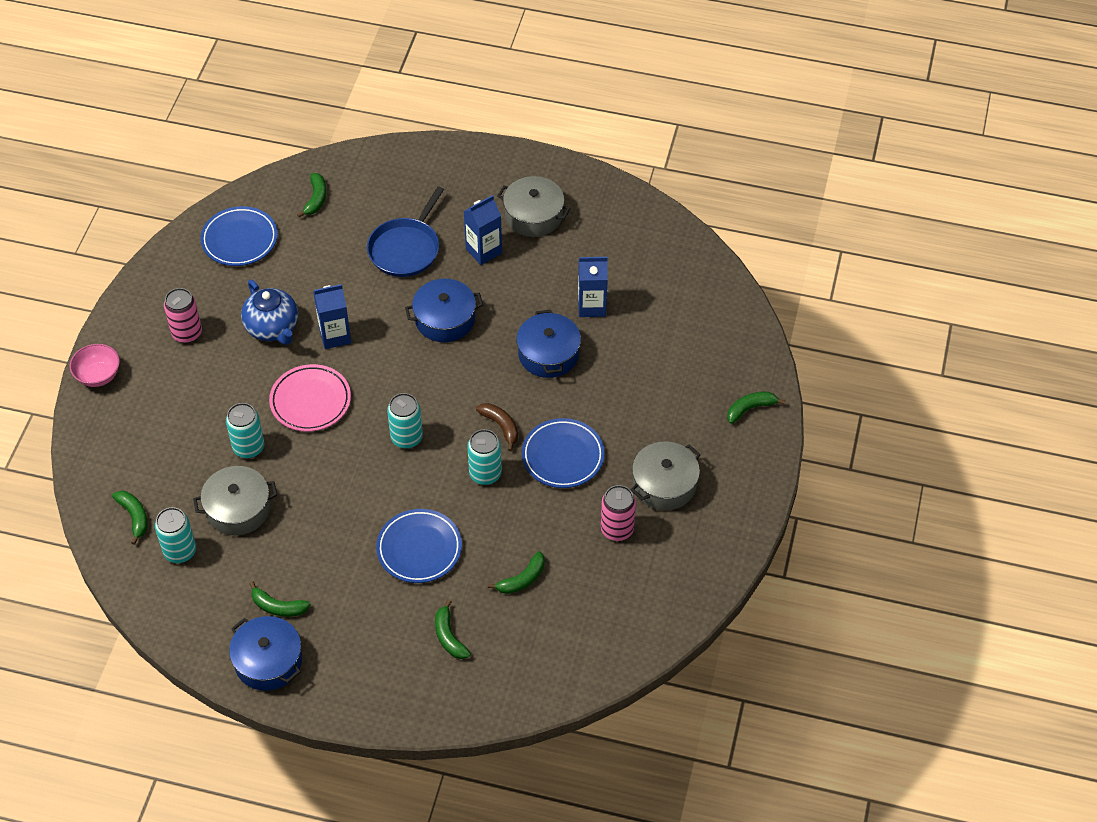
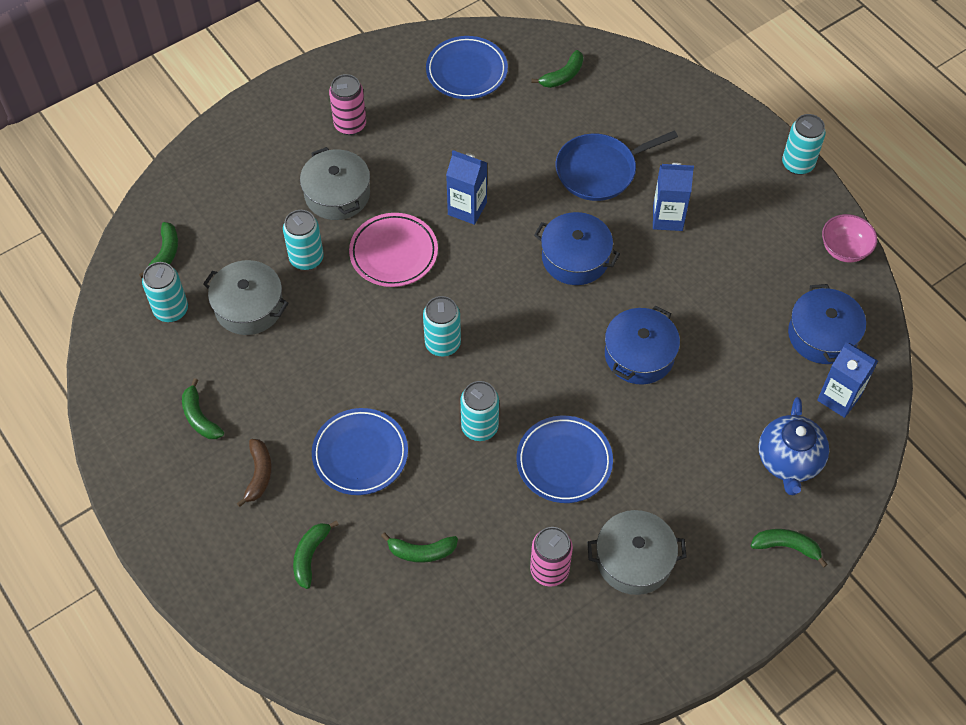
camera: 40 degrees right, 5 degrees up
(98, 376) = (249, 114): pink bowl -> pink bowl (844, 249)
(268, 661) = (148, 460): blue pot -> blue pot (822, 335)
(273, 328) = (422, 167): blue teapot -> blue teapot (788, 461)
(501, 426) = (534, 393): brown banana -> brown banana (259, 474)
(533, 215) = (744, 214): grey pot -> grey pot (337, 194)
(539, 158) = (797, 164): none -> turquoise can
(592, 306) = (721, 337): blue carton -> blue carton (839, 398)

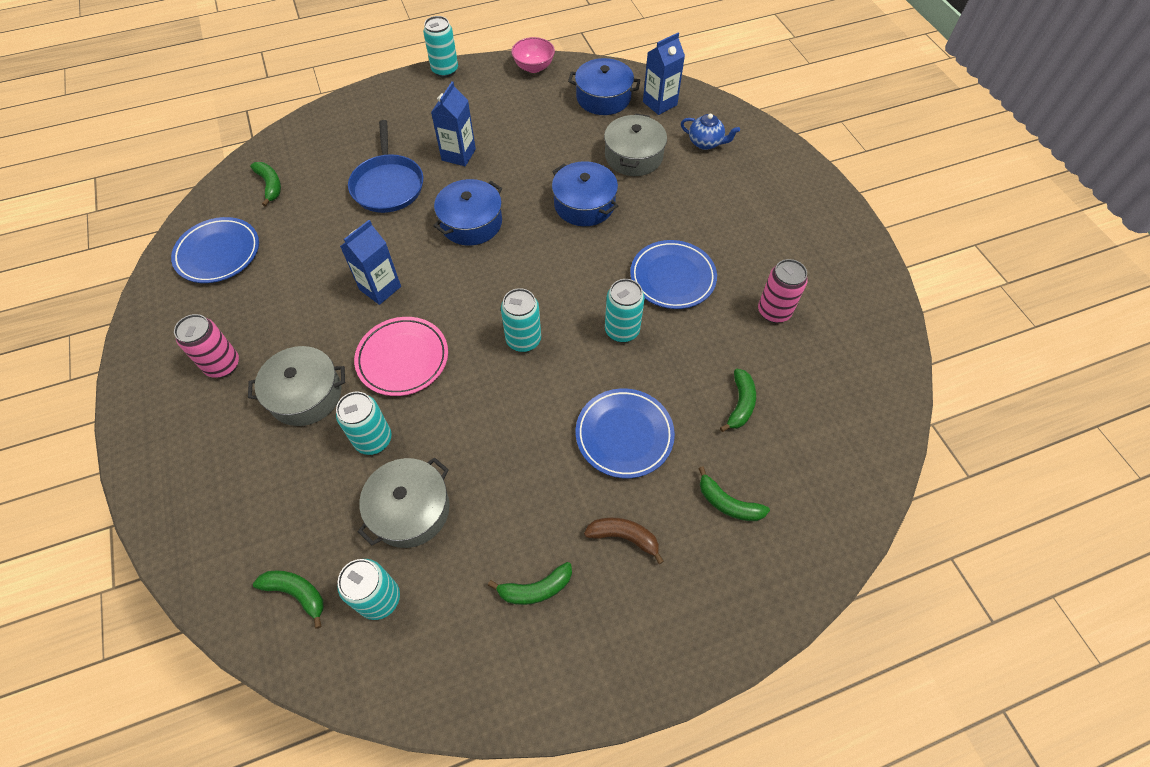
camera: 75 degrees left, 0 degrees up
(634, 560) = (773, 253): grey pot -> grey pot (633, 156)
(786, 546) = (776, 162): green banana -> none
(788, 461) = (705, 143): blue teapot -> blue teapot, size x0.65

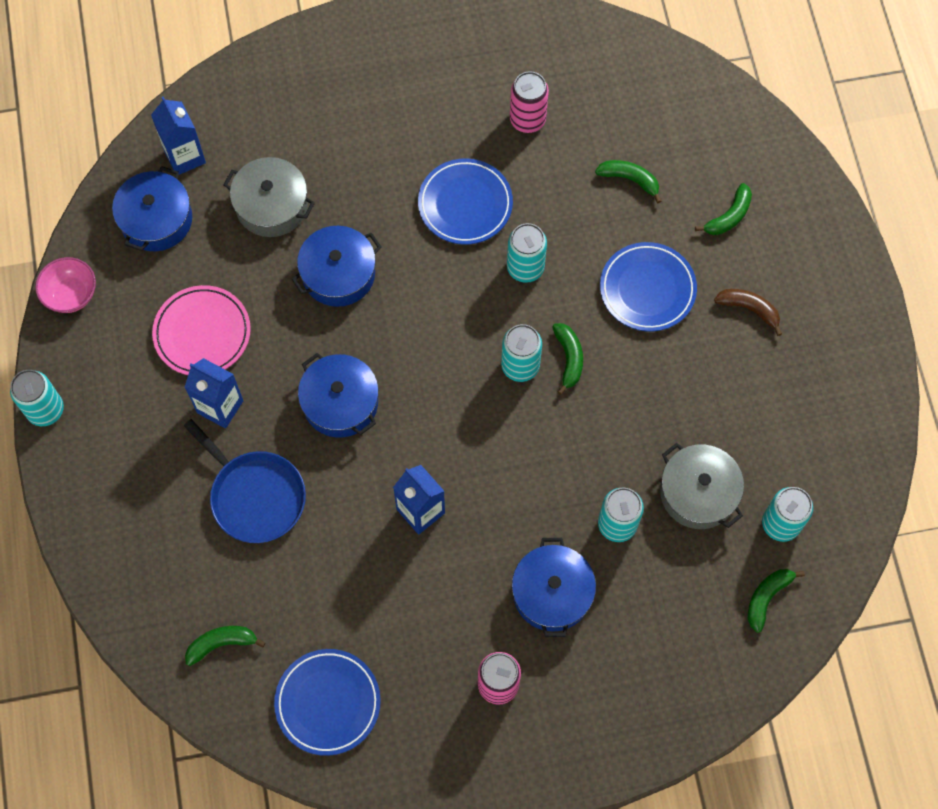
camera: 80 degrees left, 10 degrees up
(305, 394) = (552, 593): grey pot -> blue pot
(388, 185) = (255, 496): blue pan -> blue pan turned 45 degrees clockwise
(403, 359) = (523, 491): pink plate -> pink plate (202, 333)
(535, 589) = (787, 390): green banana -> green banana (569, 358)
(624, 537) = (749, 309): brown banana -> brown banana turned 90 degrees clockwise
(705, 143) = (268, 122): blue teapot -> none

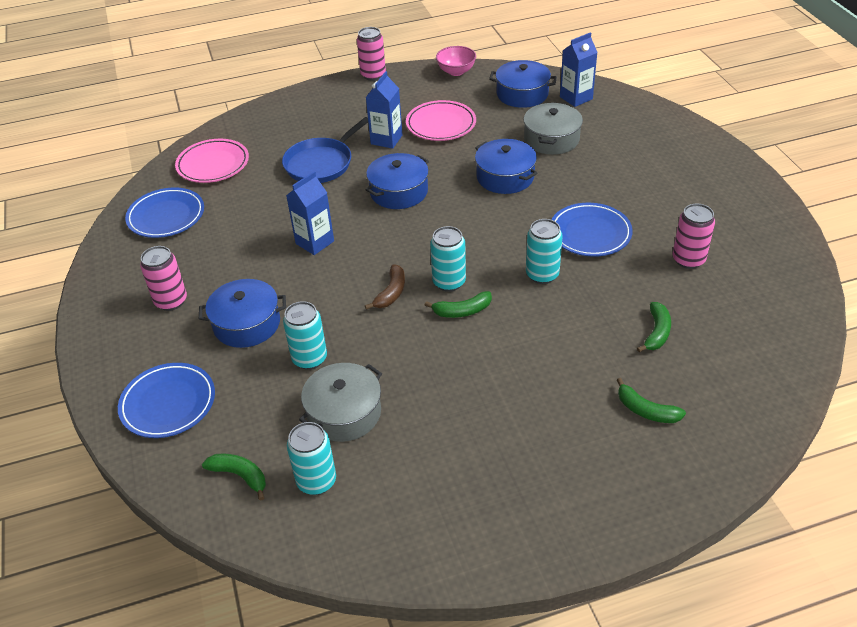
camera: 85 degrees right, 25 degrees down
(45, 410) = (373, 75): turquoise can -> pink can
(221, 644) = (213, 164): green banana -> pink plate
(647, 289) = (545, 356): blue plate -> blue plate (168, 403)
(749, 309) = (546, 436): brown banana -> brown banana (391, 293)

